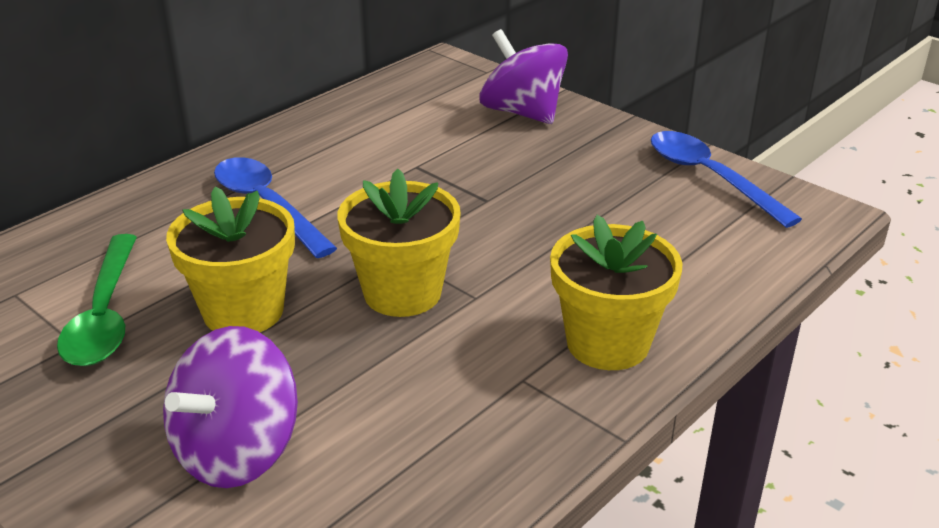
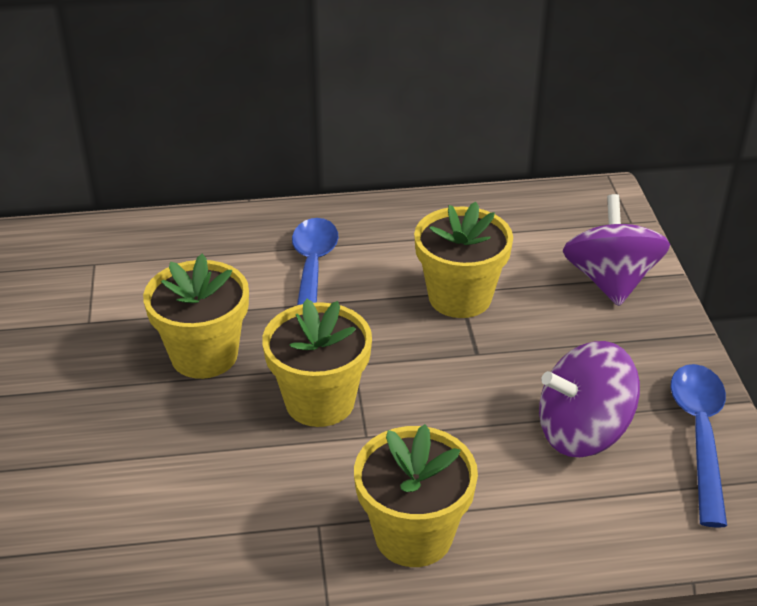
camera: 40 degrees right, 5 degrees up
(104, 315) = (124, 309): green spoon -> none
(237, 451) = (92, 460): purple spinning top -> purple spinning top (583, 432)
(422, 169) = (460, 297): none -> yellow flower pot

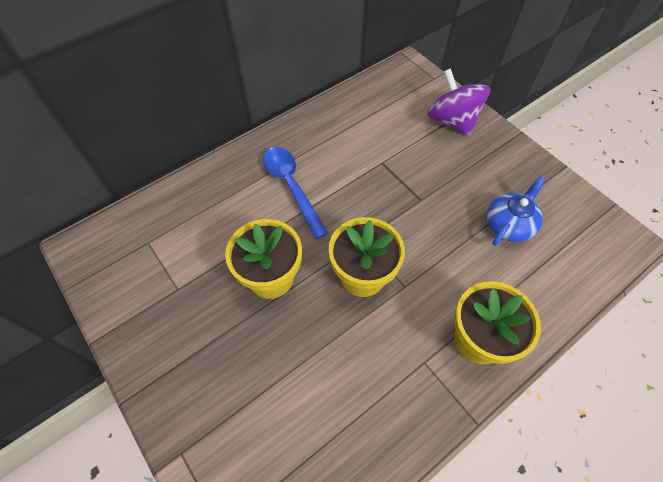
camera: 30 degrees left, 20 degrees up
(460, 297) = (385, 166): yellow flower pot -> none
(583, 432) = (509, 224): purple spinning top -> blue teapot
(700, 436) = (562, 198): blue spoon -> none

